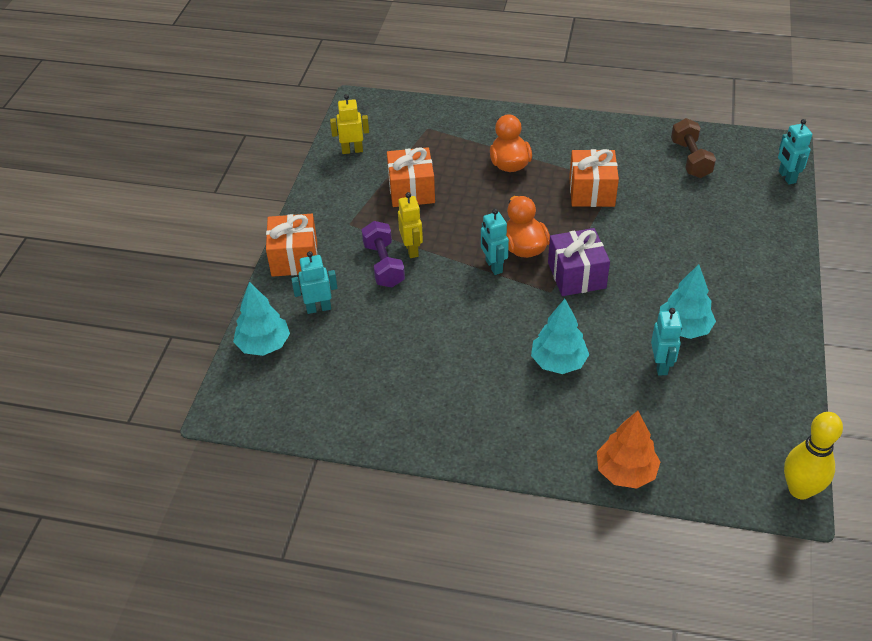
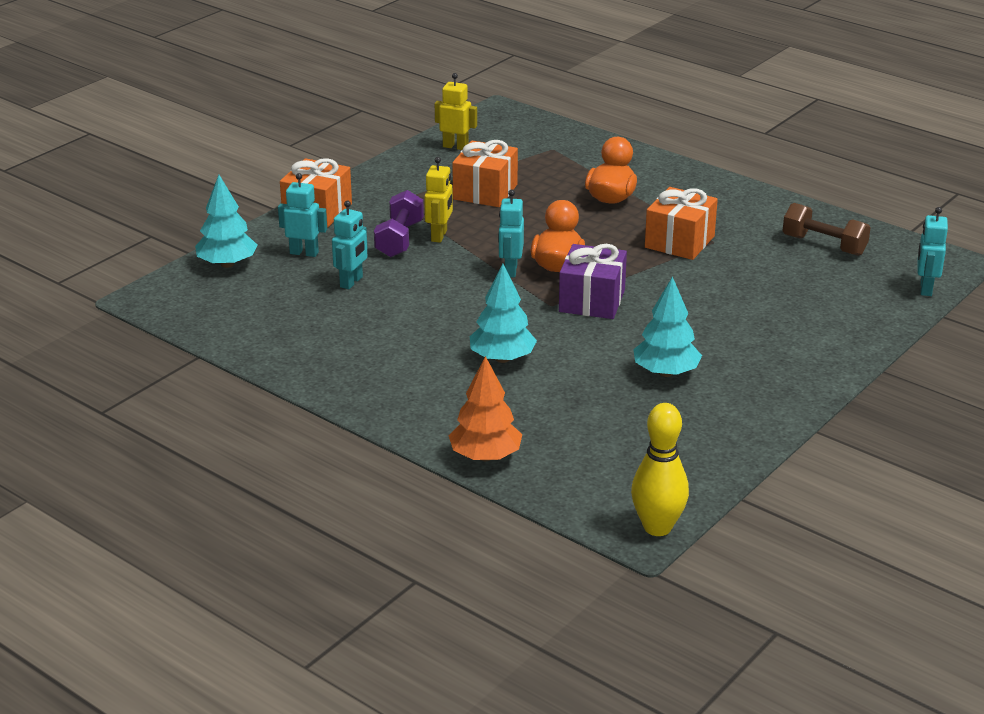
camera: 25 degrees right, 15 degrees down
(661, 365) = (609, 392): turquoise robot -> turquoise robot (351, 282)
(690, 159) = (824, 245): brown dumbbell -> brown dumbbell turned 75 degrees counterclockwise

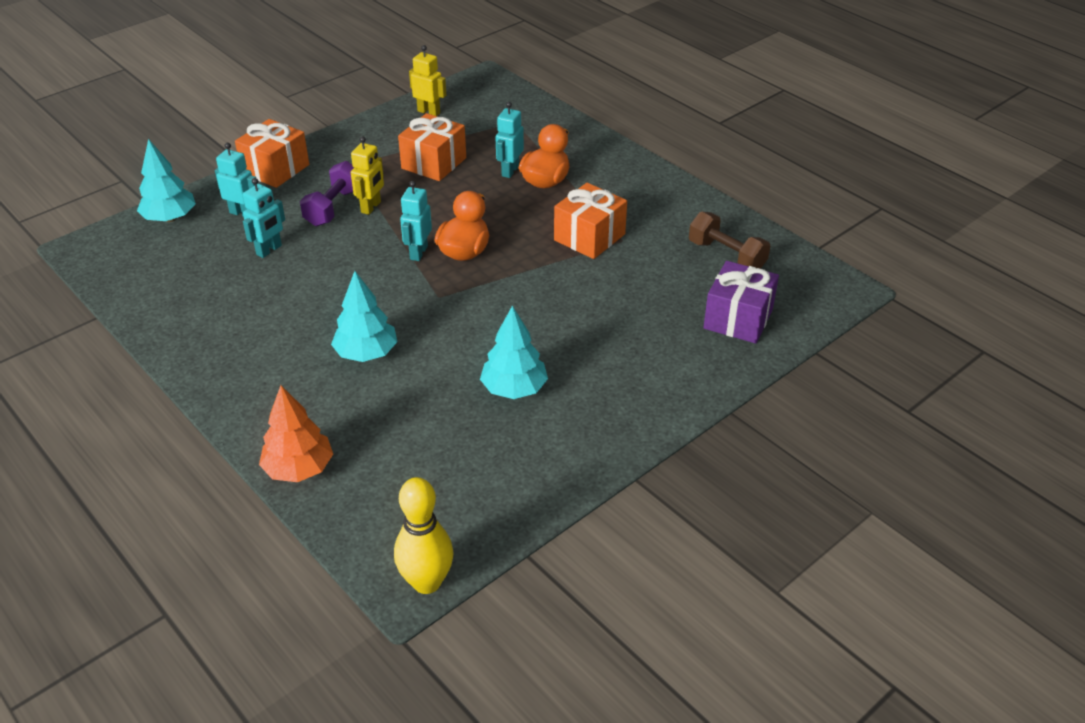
camera: 10 degrees right, 10 degrees up
(592, 301) = (479, 296): purple gift -> purple gift (738, 319)
(925, 289) = (808, 318): turquoise robot -> turquoise robot (510, 171)

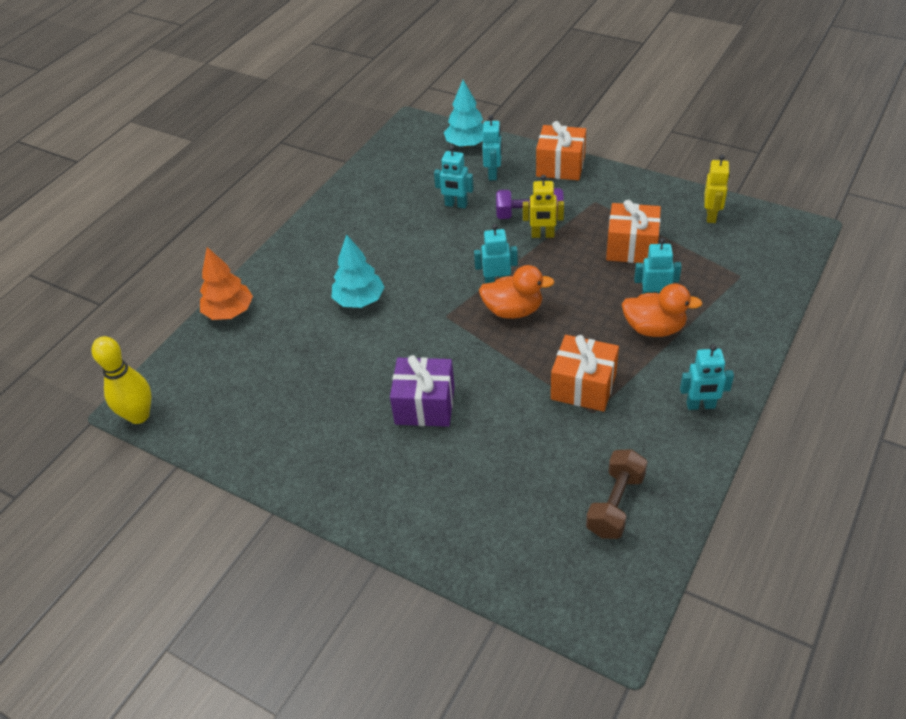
camera: 75 degrees right, 5 degrees up
(514, 389) = (350, 399): turquoise tree -> none
(646, 185) = (700, 405): none -> turquoise robot
(738, 319) = (514, 538): purple gift -> purple gift (425, 405)

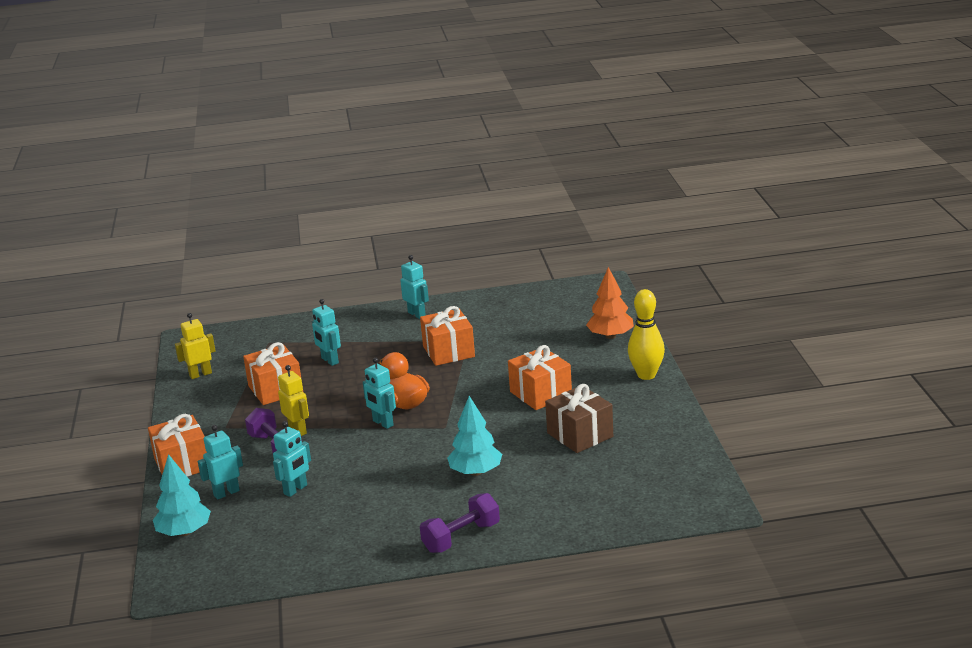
camera: 130 degrees left, 20 degrees down
(139, 415) = (722, 499): yellow bowling pin -> yellow bowling pin (646, 375)
(229, 312) = (571, 527): orange tree -> orange tree (610, 336)
(294, 255) = (461, 537): none -> purple dumbbell
(329, 389) = (580, 435): none -> brown gift
(425, 405) = (540, 394): purple gift -> orange gift
(456, 205) = (295, 490): turquoise robot -> turquoise robot turned 60 degrees clockwise
(615, 504) = (527, 310): brown dumbbell -> none
(654, 328) = (362, 350): orange duck -> none

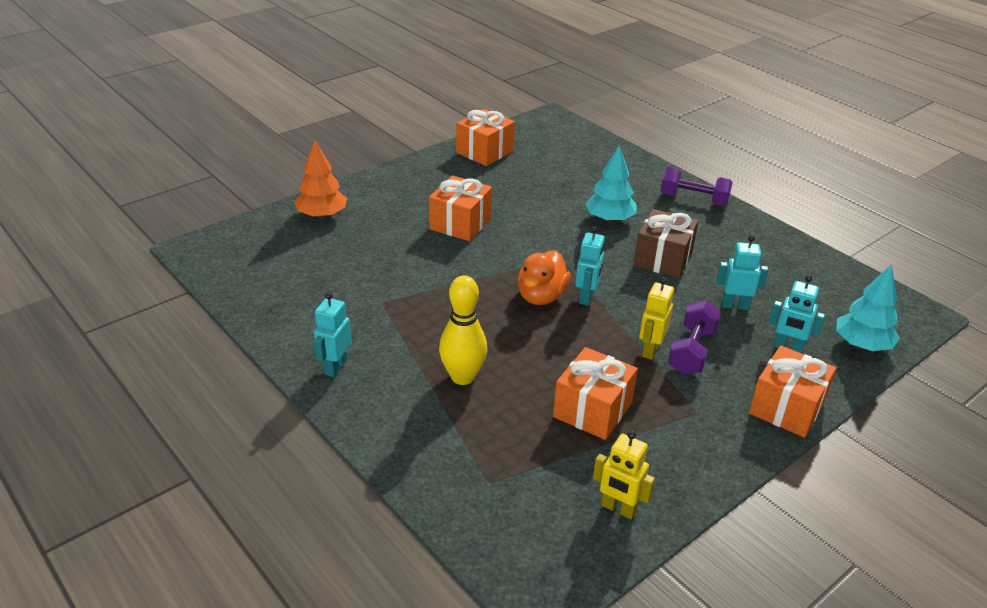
camera: 125 degrees left, 10 degrees up
(329, 361) = (497, 394): turquoise robot -> none
(448, 351) = (415, 306): orange gift -> orange gift (484, 152)
(580, 435) = (511, 187): brown gift -> brown gift (663, 259)
(646, 375) = (388, 180): yellow bowling pin -> yellow bowling pin (462, 377)

